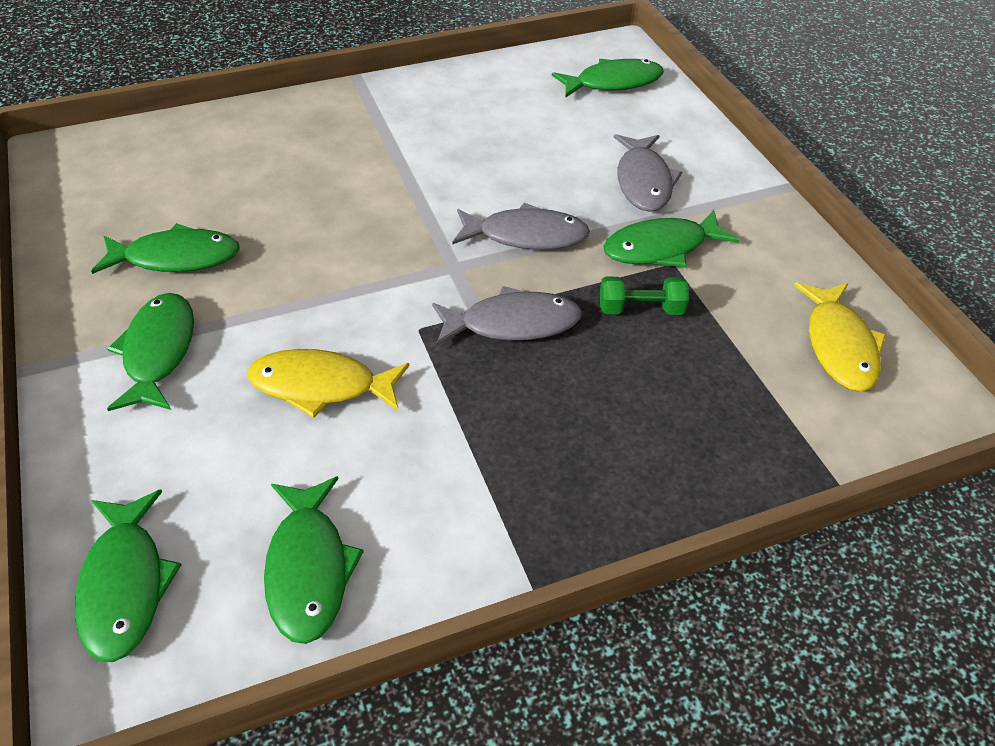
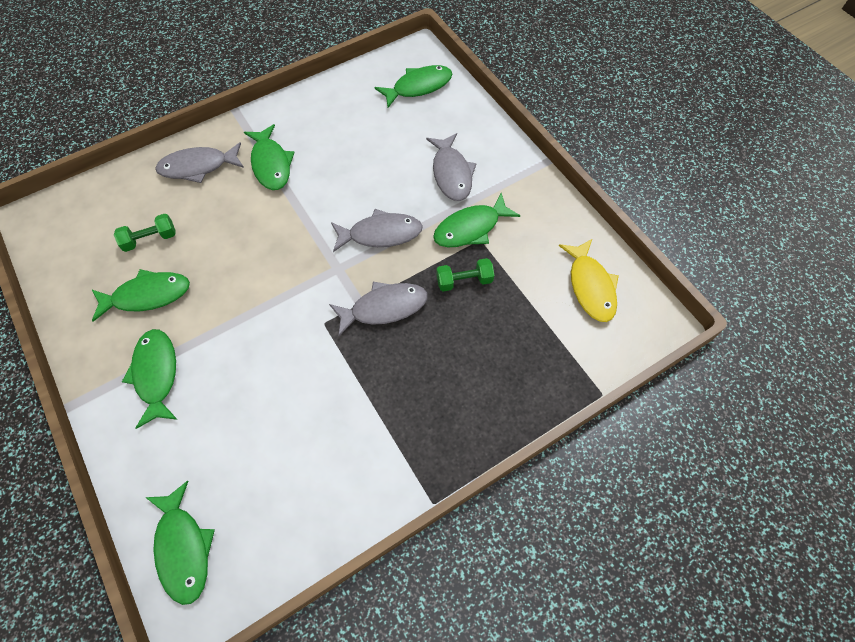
camera: 10 degrees left, 15 degrees up
(201, 196) = (150, 239): none -> green dumbbell
(290, 128) = (198, 167): none -> grey fish
(308, 569) = (293, 513): green fish -> green fish (271, 164)
(321, 386) = (270, 380): yellow fish -> none

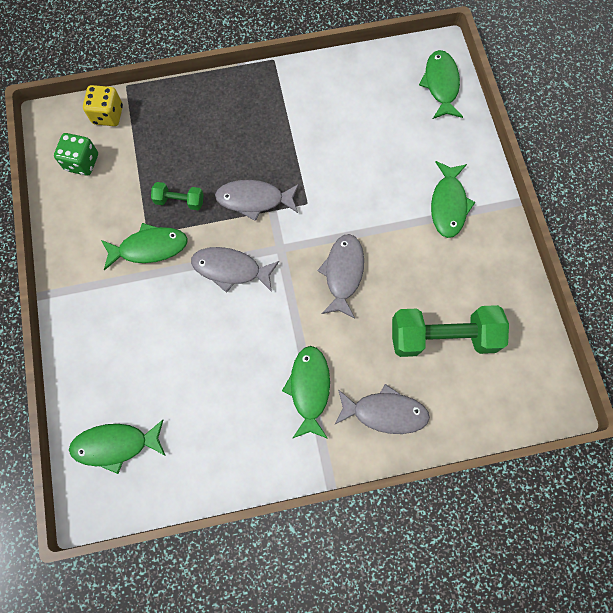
camera: 160 degrees left, 10 degrees up
(147, 295) = (450, 277): green fish -> none
(150, 239) = (442, 337): green dumbbell -> green dumbbell, size x2.03
(451, 173) = (137, 313): grey fish -> grey fish (343, 273)
(590, 286) = (82, 162): yellow fish -> green dice
(598, 349) = (108, 115): none -> yellow dice

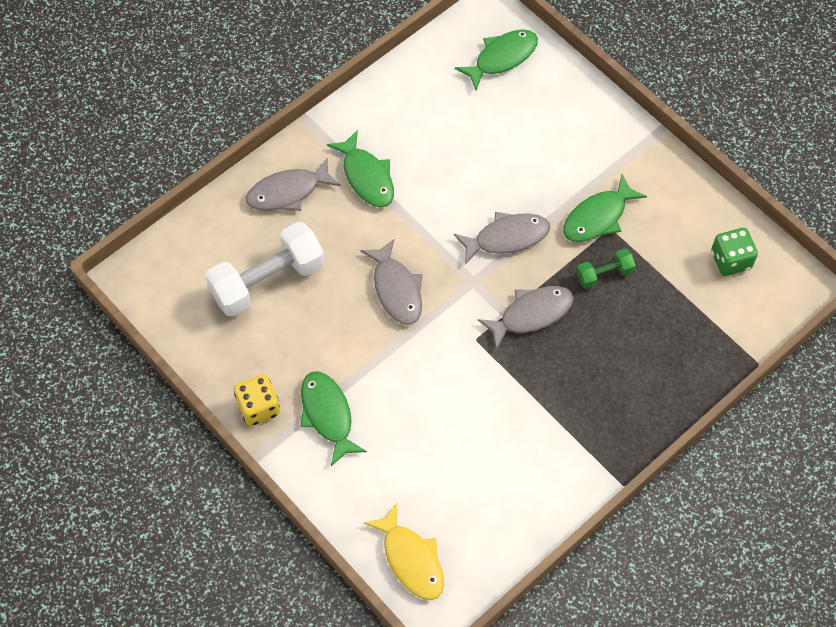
camera: 150 degrees right, 10 degrees down
(108, 115) = (748, 321): yellow dice -> yellow dice (258, 407)
(441, 84) = (411, 559): green fish -> yellow fish
(442, 337) = (267, 281): green dumbbell -> white dumbbell

